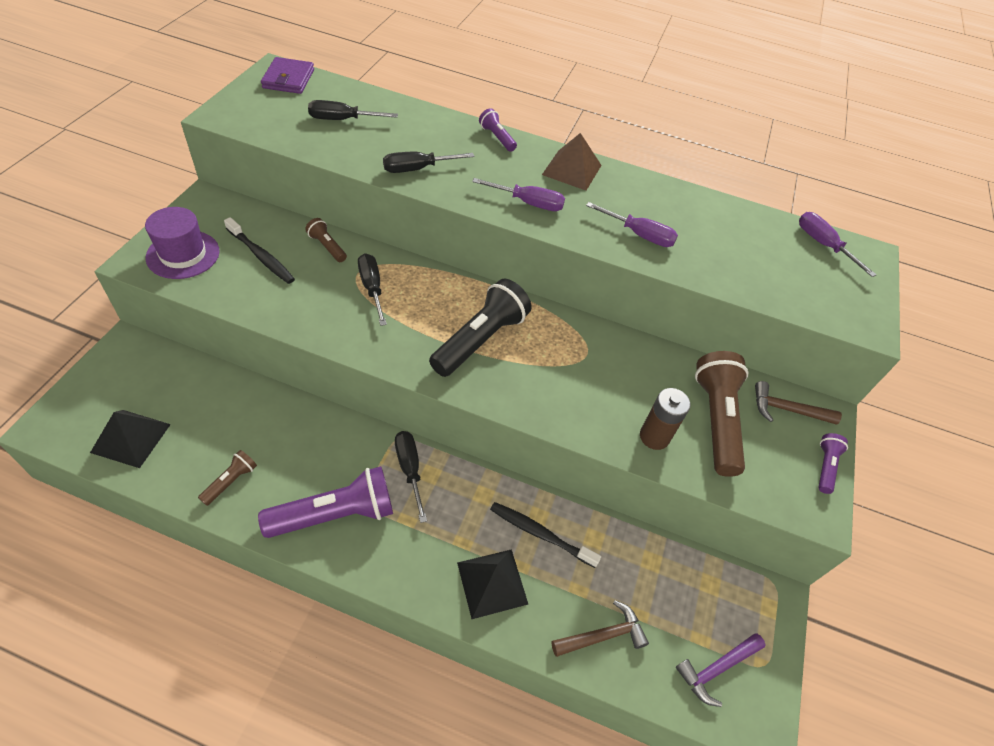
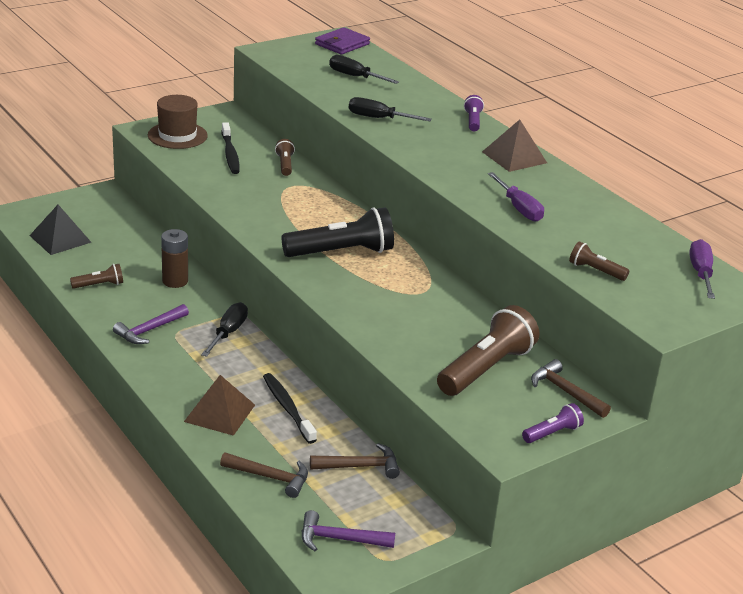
camera: 40 degrees right, 20 degrees down
(183, 254) = (177, 135): purple hat -> brown hat
(335, 514) = (149, 330): purple flashlight -> purple hammer
(372, 288) = (291, 197): black screwdriver -> none
(492, 583) = (219, 413): black pyramid -> brown pyramid
(528, 203) = (445, 162): purple screwdriver -> none
(653, 565) = (360, 466): none -> brown hammer
(654, 437) = (416, 354): brown battery -> brown battery (175, 281)
(764, 284) = (595, 271): none -> brown flashlight

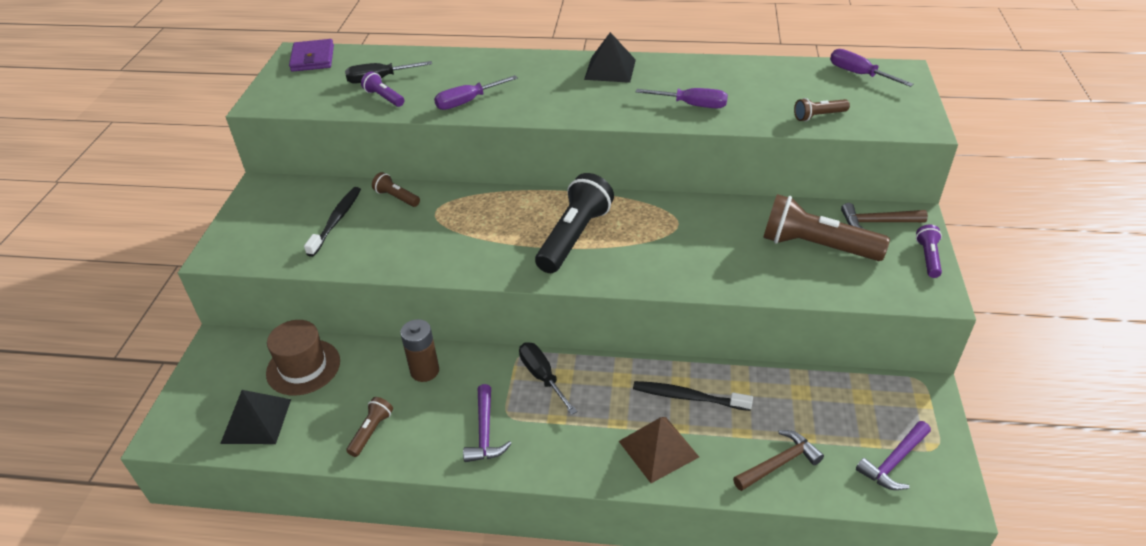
camera: 45 degrees left, 10 degrees up
(177, 135) = (259, 237): brown hat -> brown hat (303, 367)
(230, 154) = (336, 221): black toothbrush -> black toothbrush turned 105 degrees counterclockwise
(360, 466) = (803, 394): brown hammer -> none
(379, 118) = (468, 101): black screwdriver -> purple screwdriver
(472, 121) = (530, 60): purple flashlight -> purple flashlight (384, 98)
(486, 368) = (816, 246): brown flashlight -> brown flashlight turned 60 degrees counterclockwise
(514, 157) = (610, 69): brown pyramid -> black pyramid

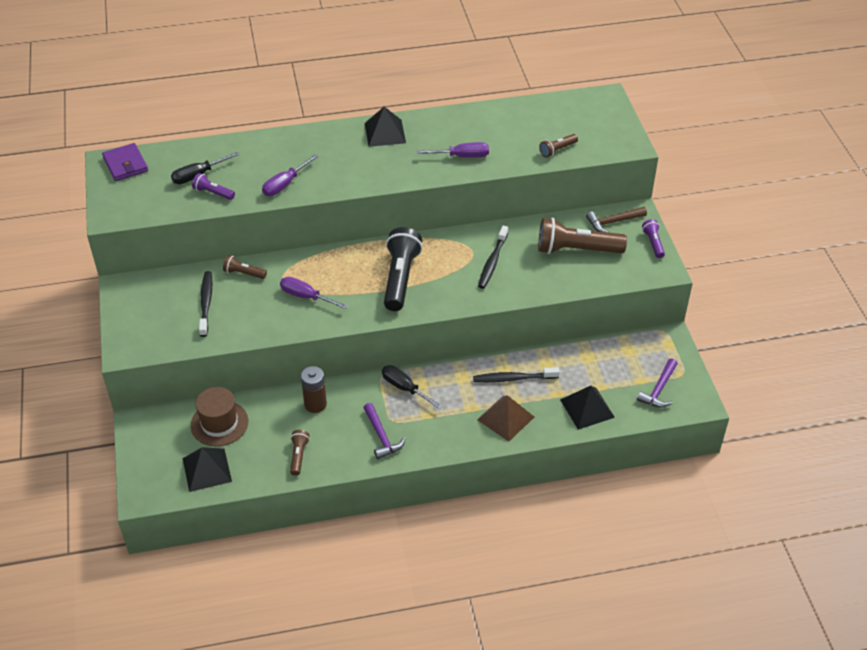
camera: 20 degrees left, 5 degrees up
(698, 240) = (492, 262): none -> black toothbrush
(779, 463) = (587, 408): brown hammer -> black pyramid
(859, 74) = (576, 105): purple screwdriver -> purple screwdriver (306, 297)

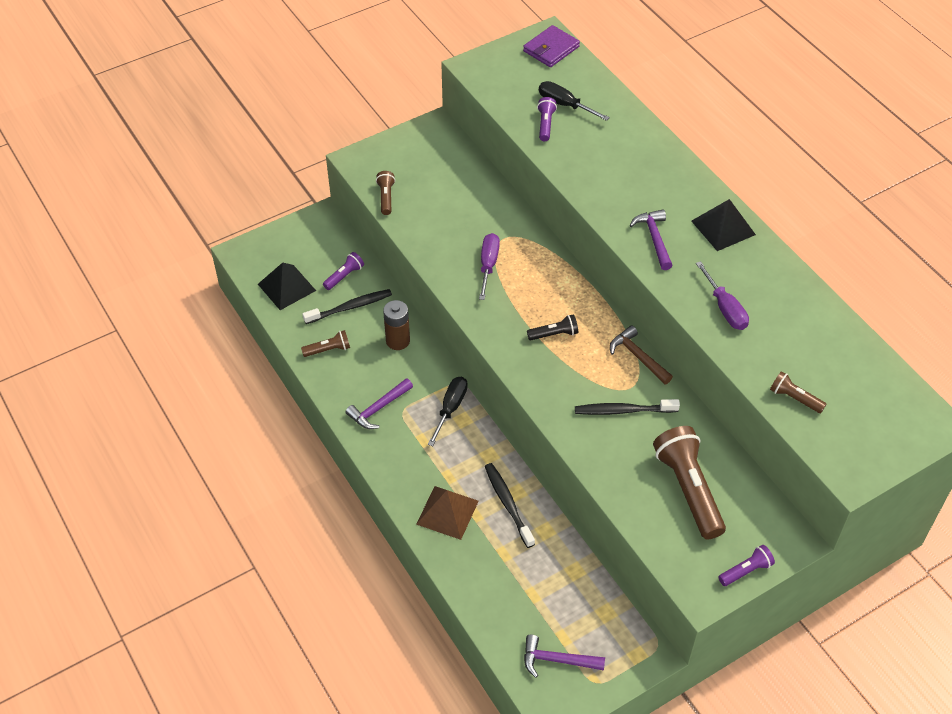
camera: 70 degrees right, 5 degrees up
(206, 303) = (443, 193): black toothbrush -> black toothbrush (350, 307)
(219, 423) = (344, 276): brown hat -> purple flashlight
(244, 273) = (497, 206): brown flashlight -> brown flashlight (386, 197)
(285, 184) = (589, 173): purple screwdriver -> none
(375, 170) = (654, 239): none -> purple hammer
(400, 278) = (554, 334): black flashlight -> black flashlight, size x0.49
(587, 408) = (495, 589): black pyramid -> none
(613, 222) = (760, 517): brown hammer -> brown hammer (638, 357)

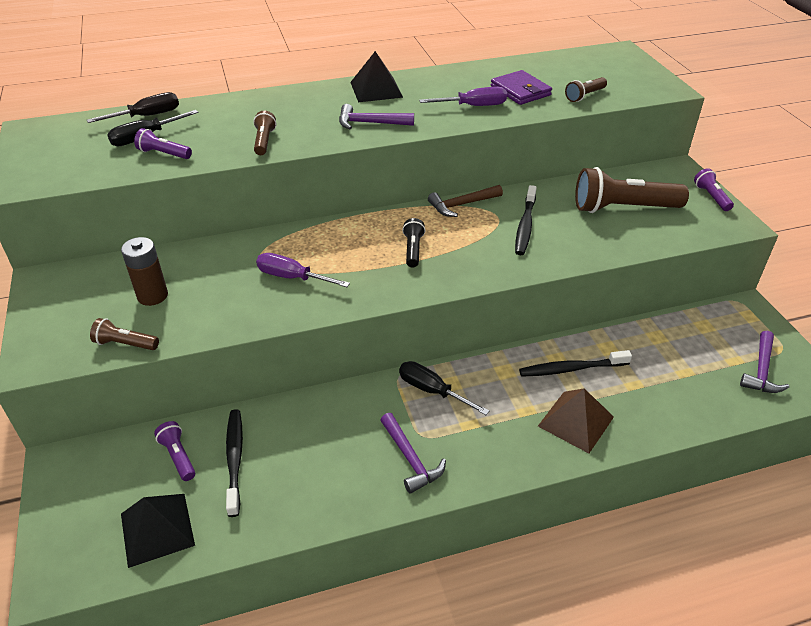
camera: 75 degrees left, 10 degrees down
(328, 349) = (294, 497): brown flashlight -> brown flashlight (264, 141)
(398, 341) = (313, 420): brown battery -> brown battery (152, 296)
(551, 49) = (52, 131): purple wallet -> purple wallet (520, 91)
(598, 92) = (147, 116): none -> black screwdriver

